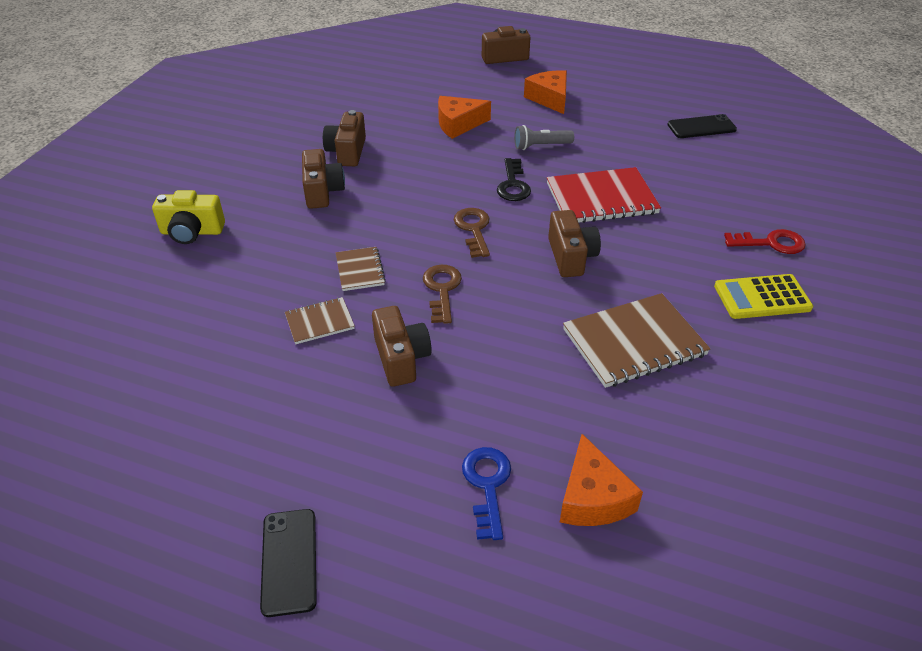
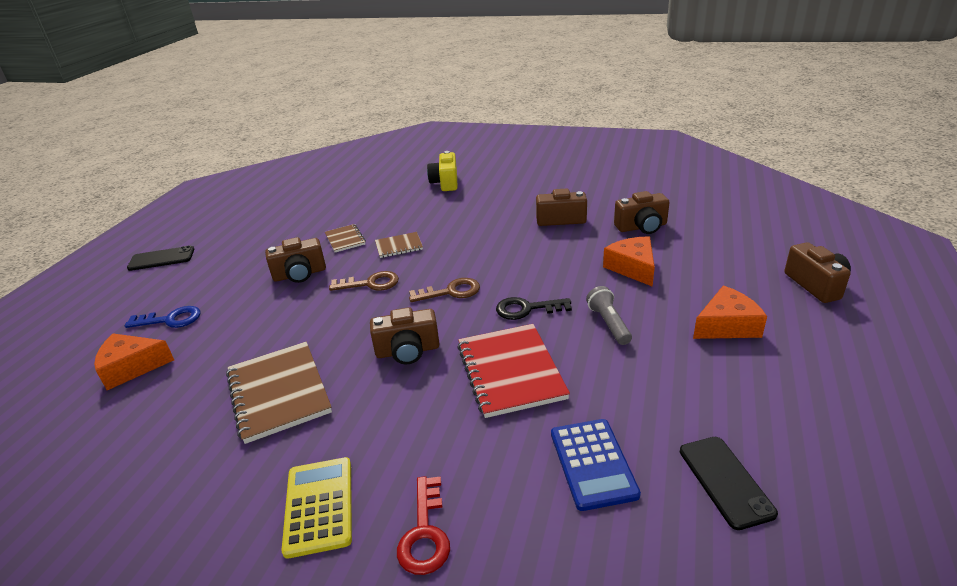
camera: 90 degrees right, 10 degrees down
(322, 191) = (499, 217): brown camera -> brown camera (642, 227)
(696, 170) = (592, 463): none -> blue calculator

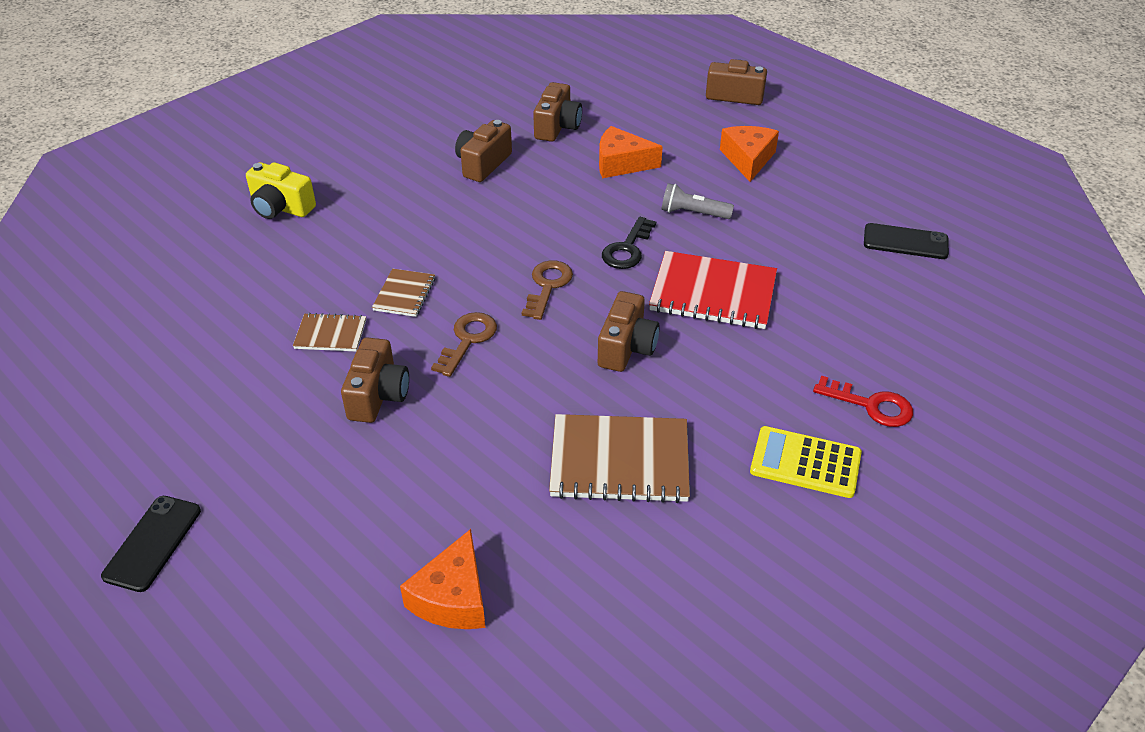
camera: 65 degrees left, 10 degrees up
(170, 320) = (365, 546): blue key -> none
(592, 463) = (853, 293): blue calculator -> none

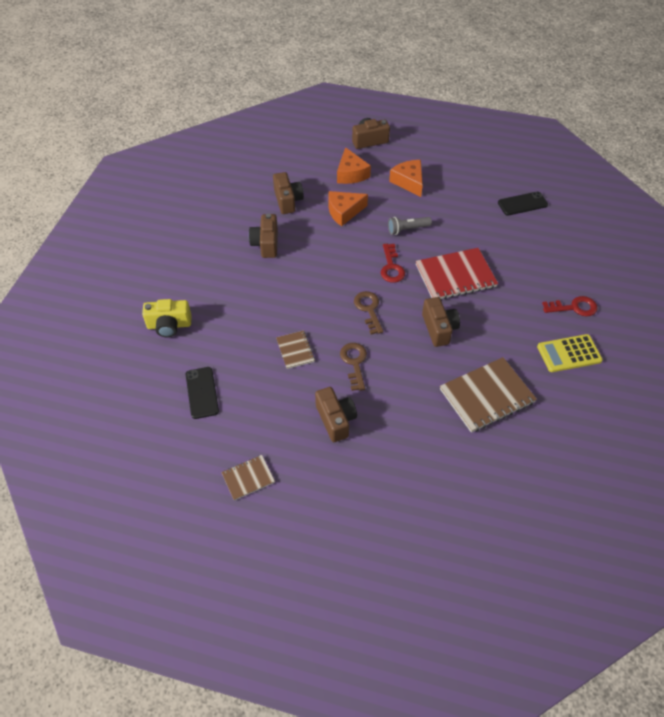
camera: 30 degrees left, 10 degrees up
(153, 543) = (292, 569): black phone -> black phone (202, 392)
(330, 334) = (276, 395): brown notebook -> brown notebook (248, 478)
(452, 597) = (469, 511): orange cheese -> orange cheese (351, 174)
(627, 249) = (391, 267): black key -> red key

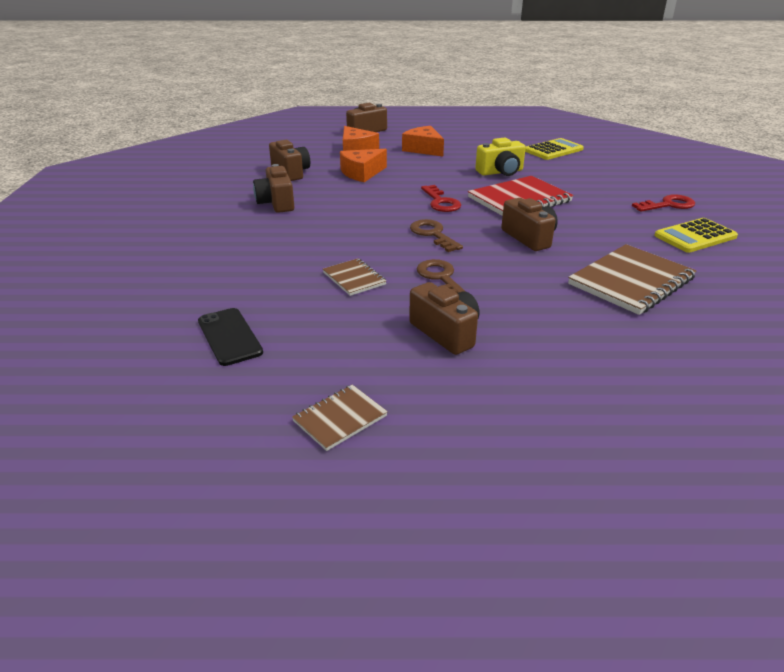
camera: 15 degrees left, 20 degrees down
(169, 325) = (161, 281): yellow camera -> yellow camera (500, 172)
(407, 229) = (442, 176): grey flashlight -> none
(522, 204) = (553, 150): black phone -> yellow calculator

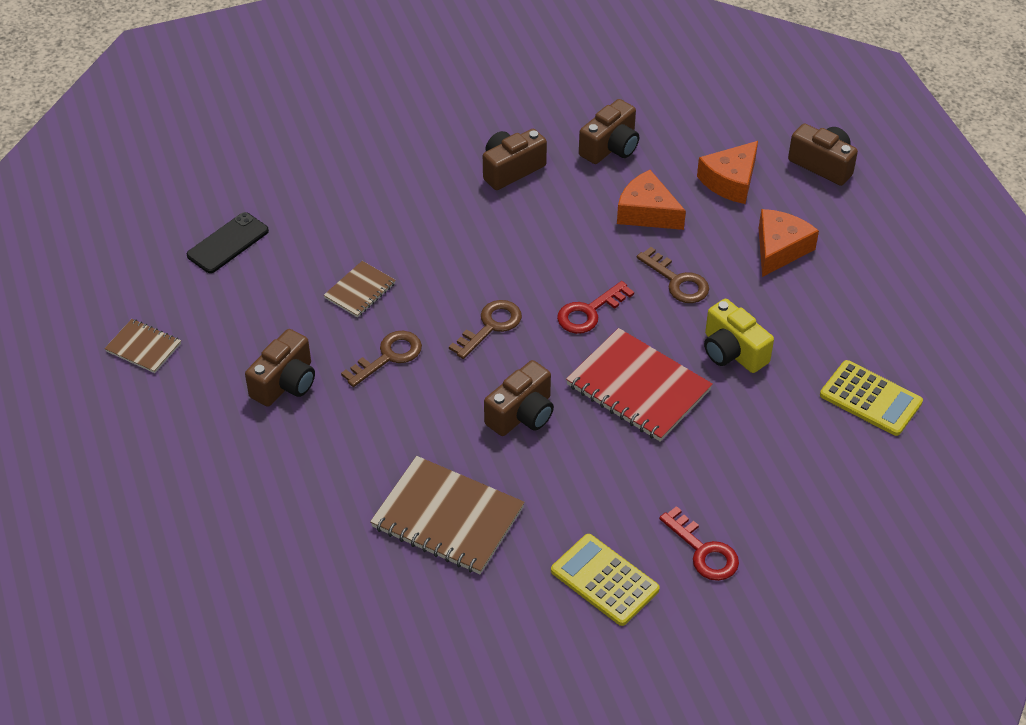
camera: 70 degrees right, 15 degrees up
(430, 175) = (677, 281): none -> brown key

